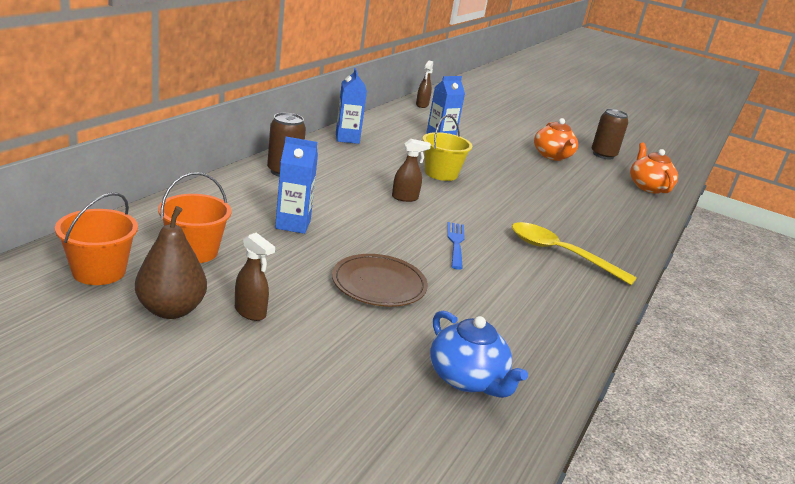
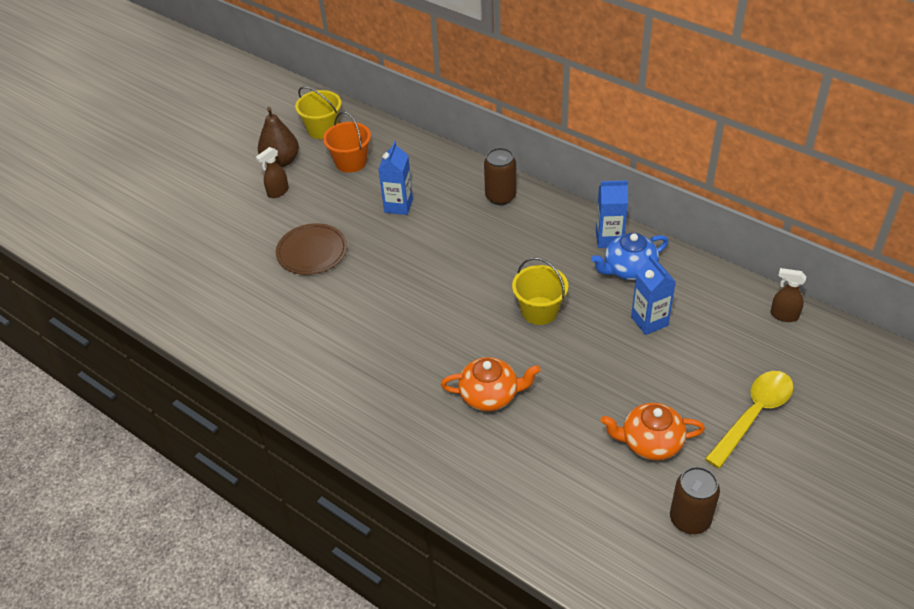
camera: 105 degrees right, 20 degrees up
(99, 271) = (323, 129): orange bucket -> yellow bucket
(405, 198) = (467, 276): brown spray bottle -> none
(456, 243) = (380, 304): blue fork -> none
(467, 379) = (200, 288): blue teapot -> blue teapot (628, 269)
(560, 254) = (370, 382): yellow spoon -> yellow spoon (753, 415)
(648, 187) = (578, 543): orange teapot -> orange teapot (490, 395)

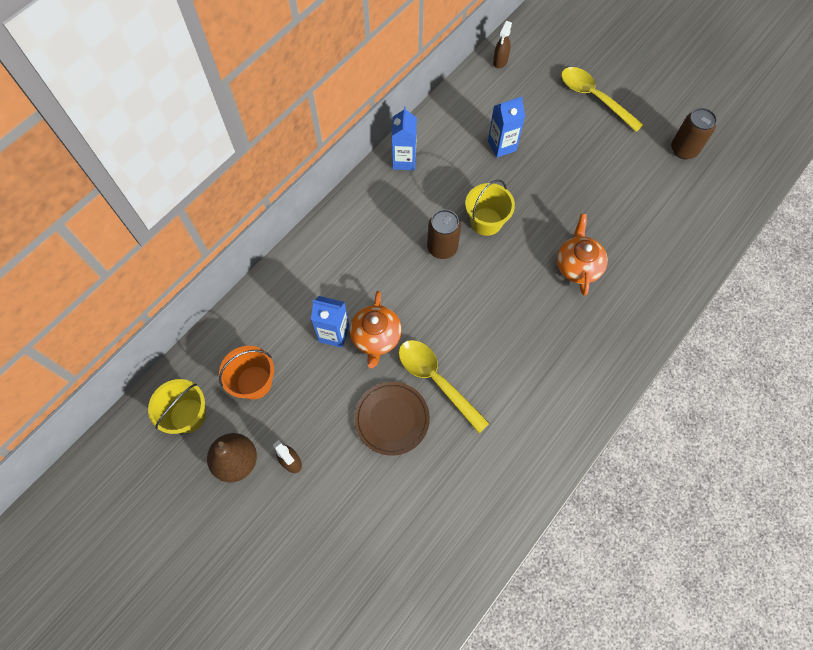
camera: 90 degrees left, 20 degrees up
(349, 280) = (436, 380): none -> yellow spoon
(500, 196) = (335, 240): brown can -> brown can (442, 248)
(628, 269) = (442, 151): blue teapot -> none
(650, 442) = (620, 163): orange teapot -> orange teapot (376, 337)

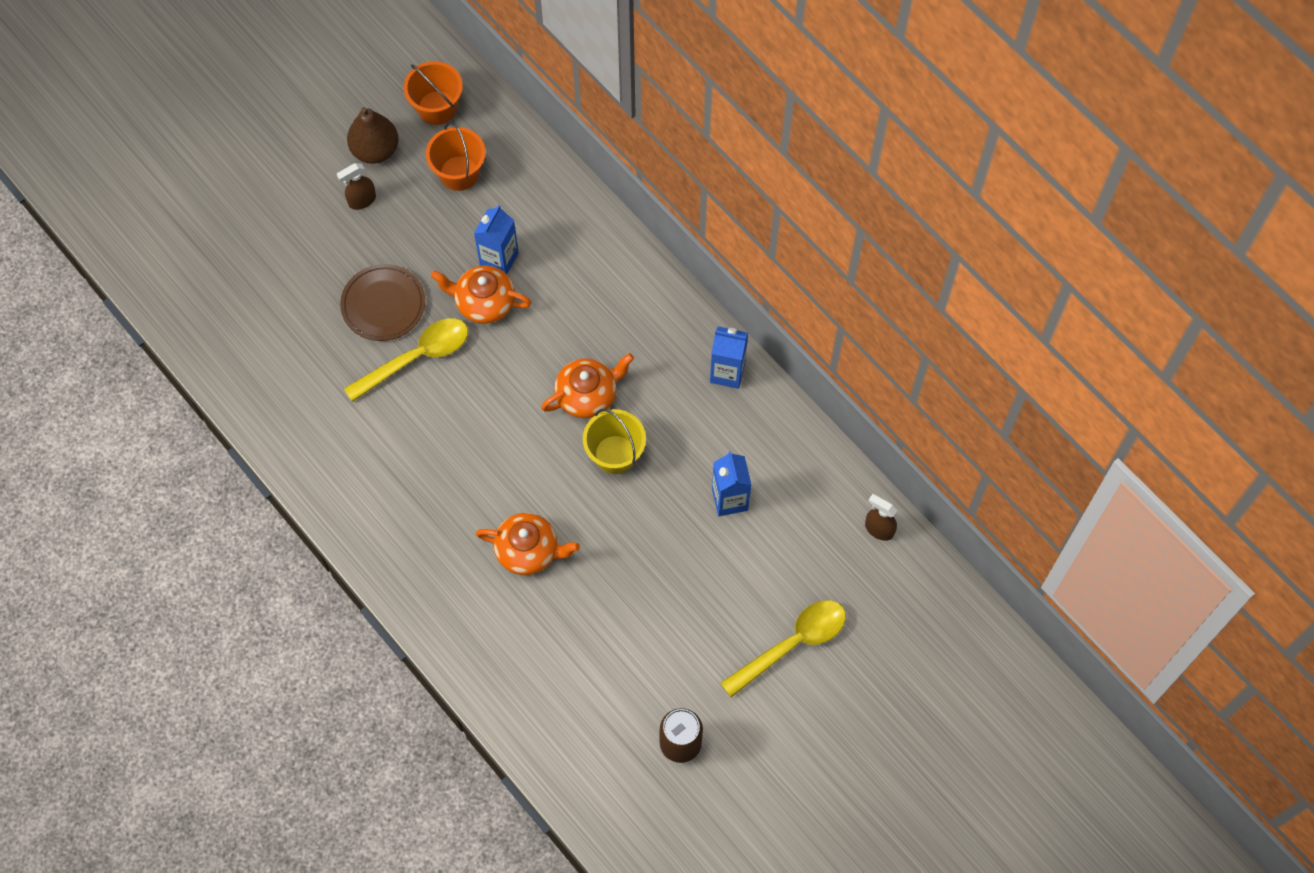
camera: 100 degrees right, 0 degrees up
(188, 415) = (437, 108): yellow bucket -> orange bucket
(442, 248) = (587, 395): brown can -> orange teapot

